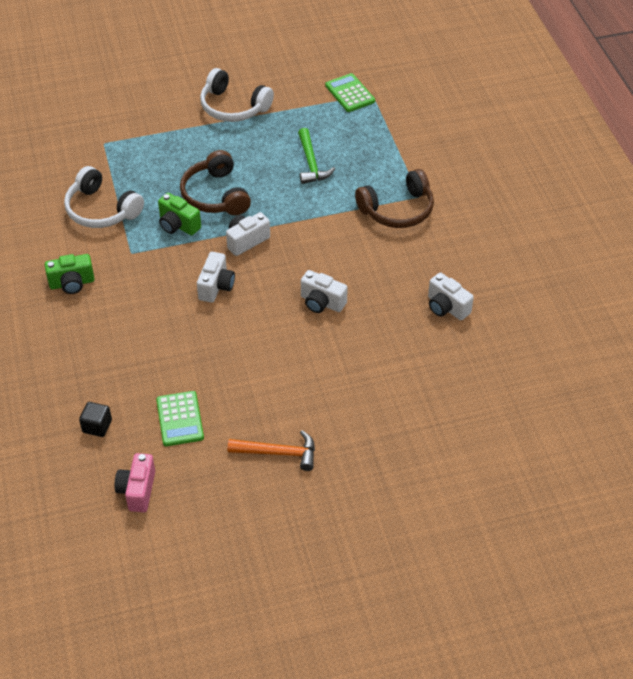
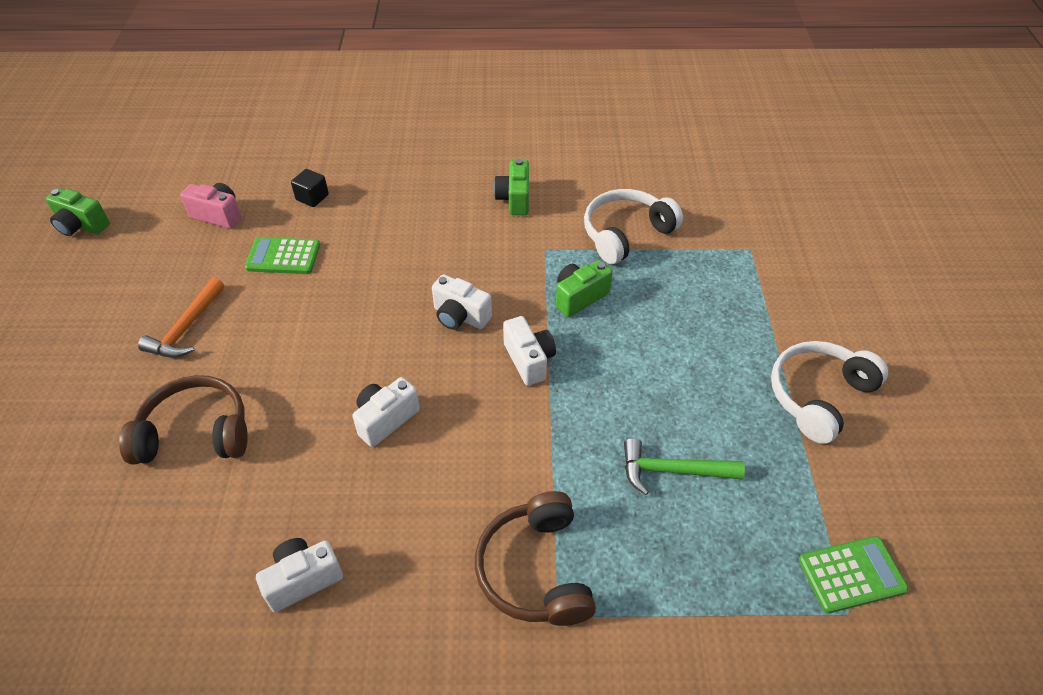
camera: 105 degrees right, 0 degrees up
(177, 601) = (81, 226): none -> green camera
(215, 195) = (626, 343): brown headphones -> brown headphones (195, 433)

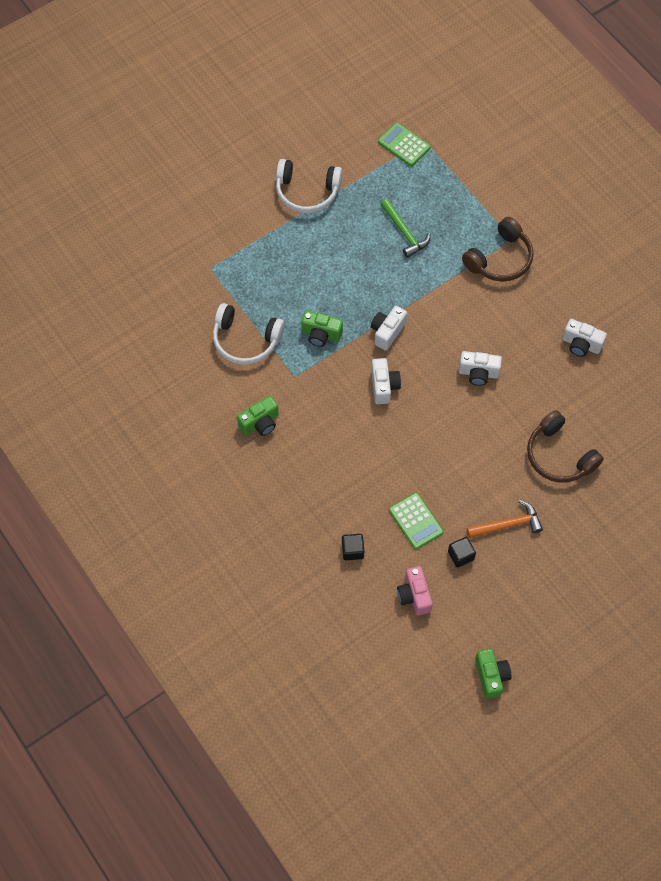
camera: 125 degrees left, 15 degrees up
(208, 270) = (460, 555): none -> black cube

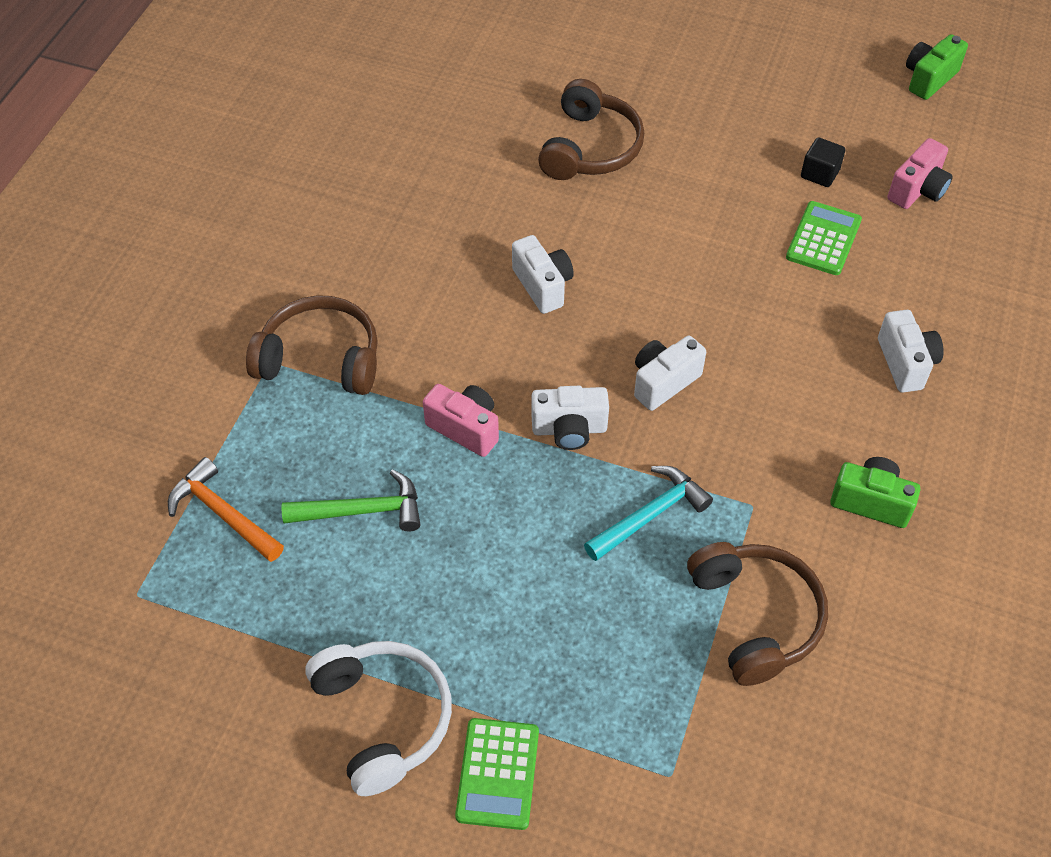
camera: 125 degrees left, 10 degrees down
(246, 340) = (755, 617): white headphones -> brown headphones
(321, 334) = (650, 515): green camera -> turquoise hammer
(352, 550) = (931, 281): black cube -> none
(404, 145) = (167, 620): green calculator -> green calculator (497, 774)
(404, 233) = (363, 511): green hammer -> green hammer turned 60 degrees clockwise
(418, 293) = (465, 428): none -> pink camera
(508, 524) = (732, 150): orange hammer -> orange hammer (223, 513)
(581, 344) = (400, 201): white camera -> white camera (905, 363)

